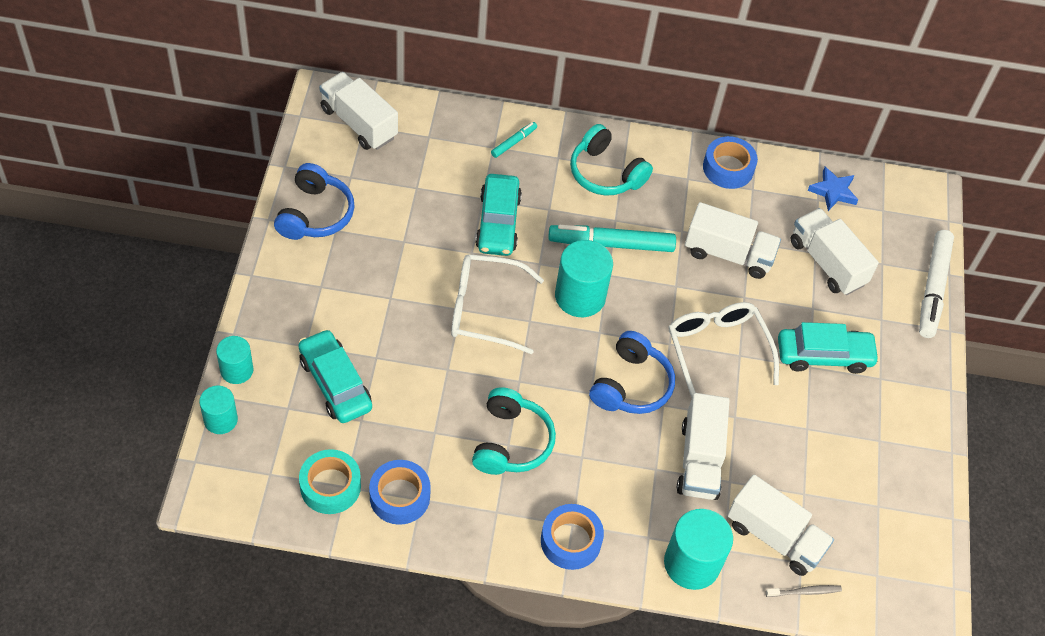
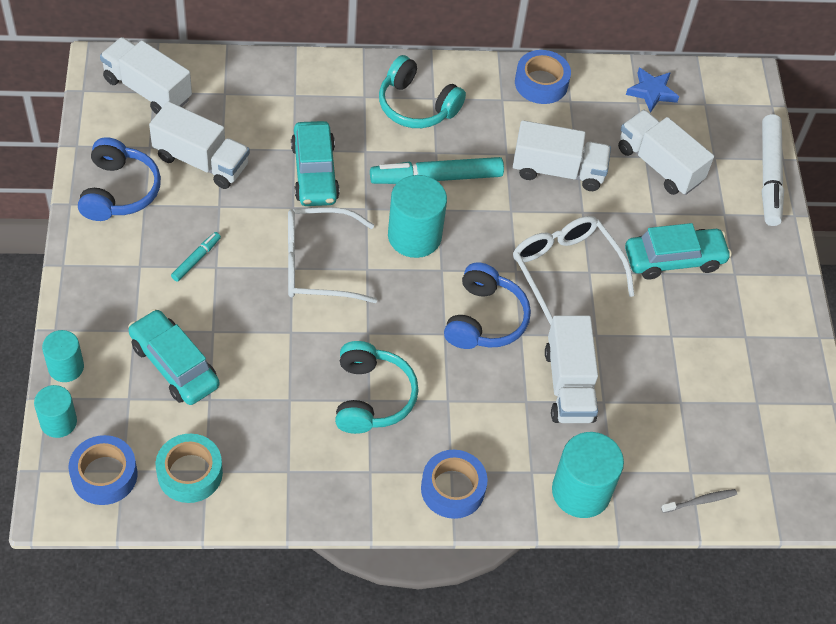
camera: 10 degrees left, 0 degrees up
(399, 496) = (265, 472): blue tape -> blue tape (104, 475)
(514, 142) = (315, 87): turquoise marker -> turquoise marker (196, 259)
(774, 537) = (659, 450): white truck -> white truck (201, 161)

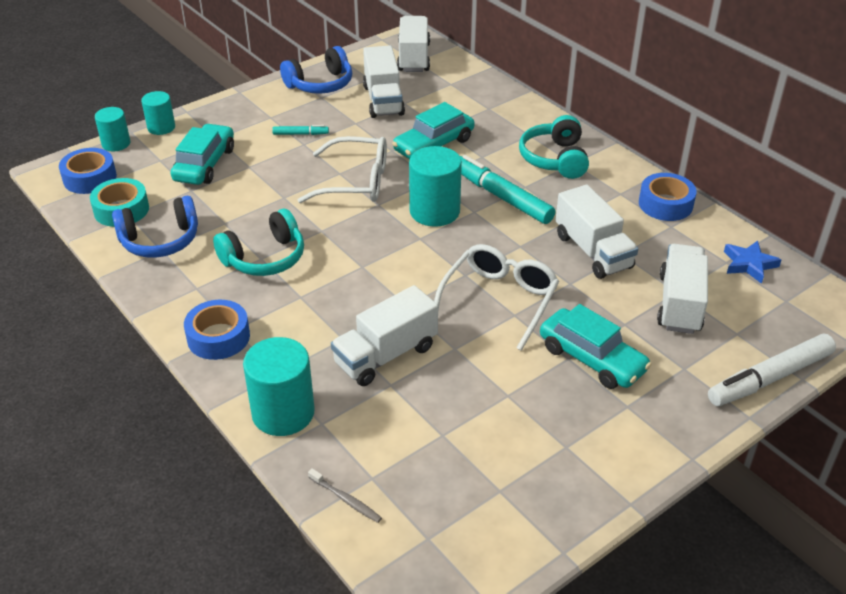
camera: 60 degrees right, 15 degrees down
(317, 264) = (355, 182): white glasses -> white glasses turned 135 degrees clockwise
(484, 319) = (398, 280): blue headphones -> blue headphones (160, 240)

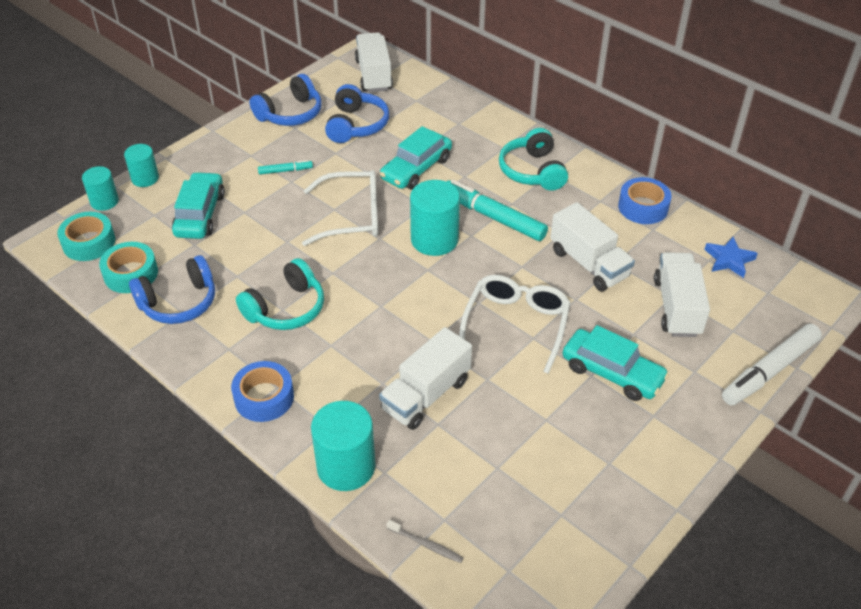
camera: 10 degrees left, 5 degrees up
(90, 178) = (89, 243): blue tape -> turquoise tape
(383, 100) = (356, 125): white truck -> blue headphones

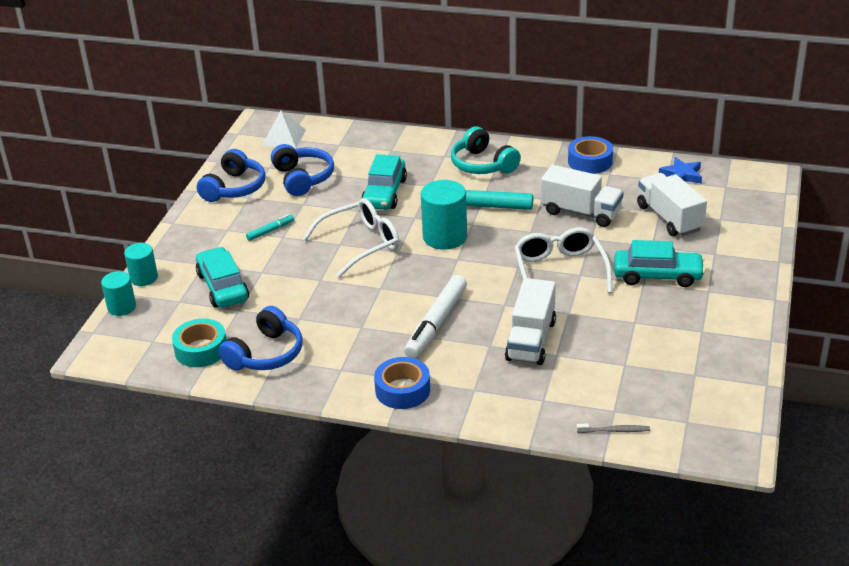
camera: 25 degrees left, 10 degrees down
(89, 243) = (138, 341): turquoise tape -> none
(286, 308) = (364, 325): turquoise headphones -> none
(346, 467) = (510, 408): turquoise cylinder -> none
(374, 75) = (284, 137): white truck -> white pyramid
(769, 371) = (765, 234): white marker -> white marker (436, 323)

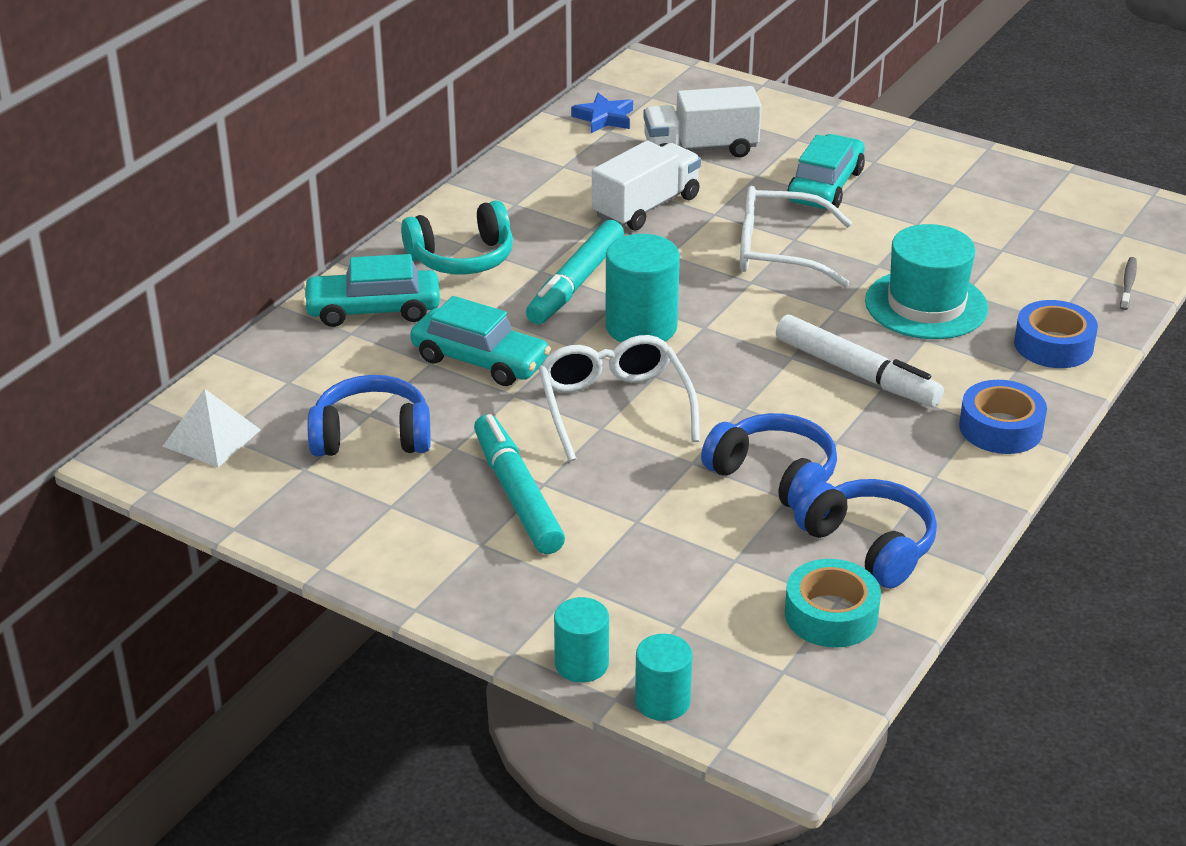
camera: 75 degrees left, 0 degrees up
(223, 287) = (660, 569): turquoise car -> turquoise car (373, 310)
(234, 188) = (346, 518): blue headphones -> blue headphones (774, 476)
(270, 231) = (517, 494): turquoise marker -> turquoise marker, size x2.08
(531, 340) = (926, 305): white truck -> turquoise hat
(590, 161) = (520, 173): blue tape -> blue tape (1053, 345)

